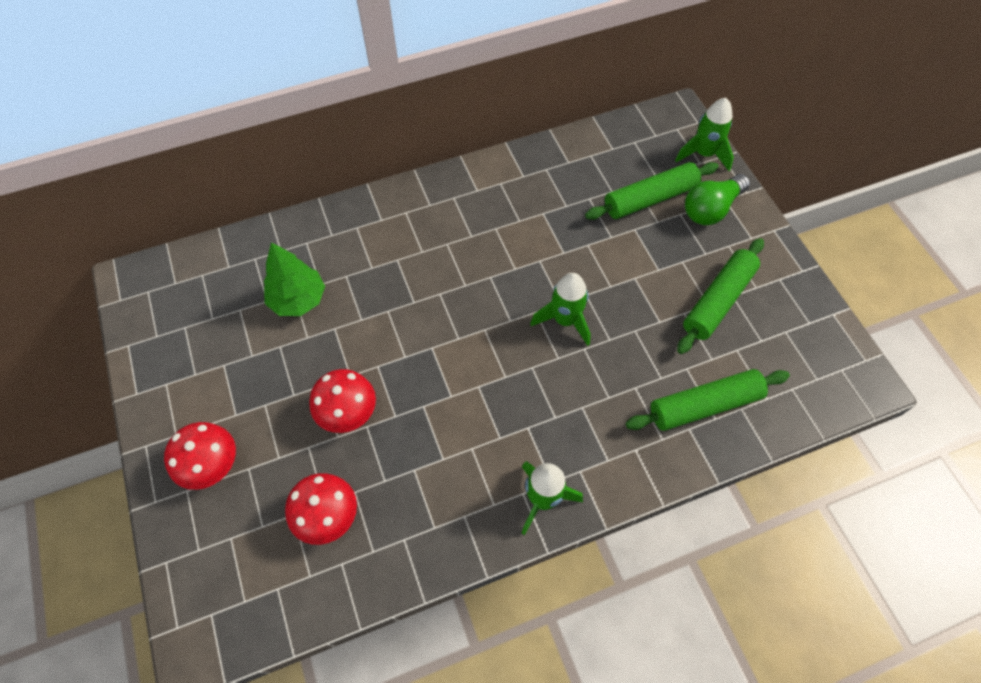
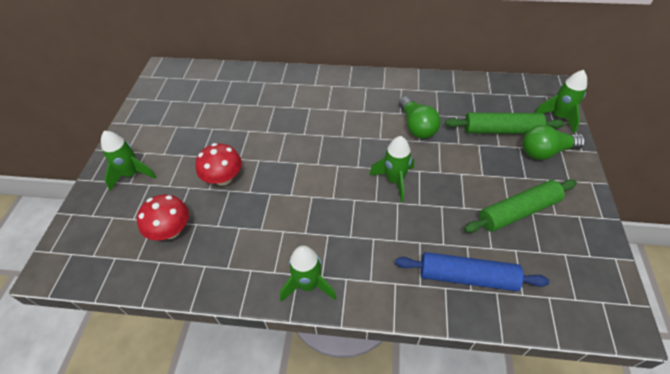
camera: 30 degrees right, 10 degrees down
(212, 465) = (132, 174): red mushroom -> green rocket
(298, 299) = (239, 108): green tree -> none
(550, 232) = (416, 126): none -> green light bulb
(704, 405) = (467, 277): green rolling pin -> blue rolling pin

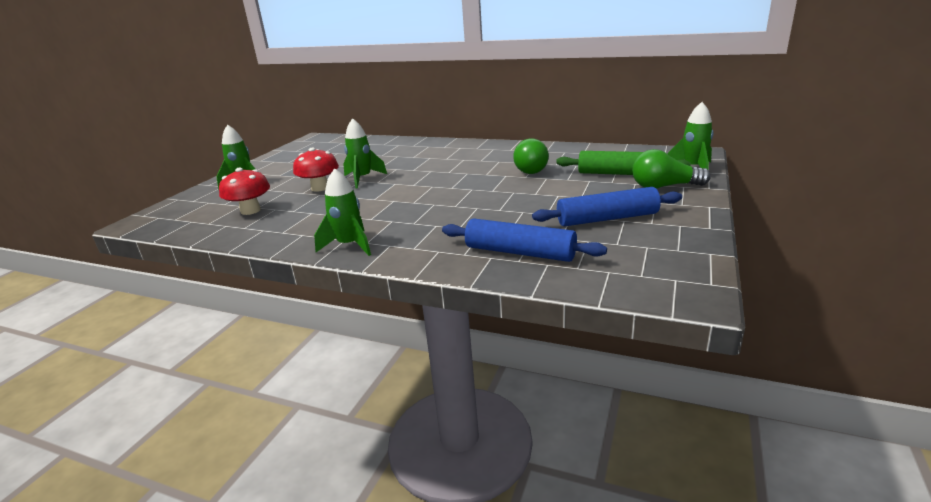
camera: 15 degrees right, 25 degrees down
(394, 180) = (483, 196): green rocket -> green rocket (363, 179)
(518, 211) = (607, 218): green rolling pin -> blue rolling pin

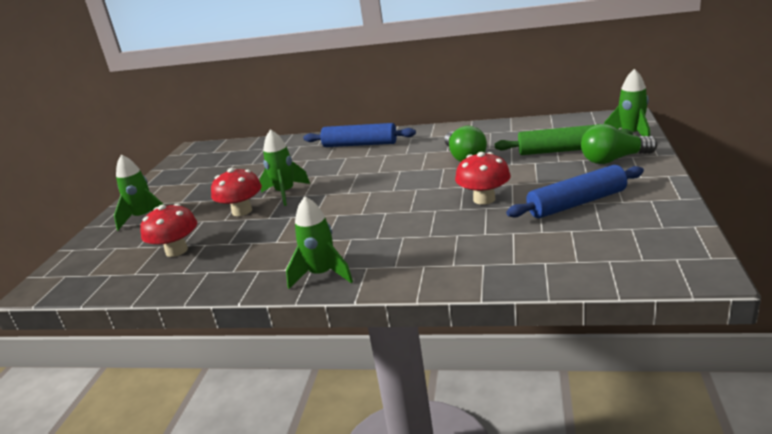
camera: 10 degrees left, 0 degrees up
(520, 252) = (510, 254): blue rolling pin -> blue rolling pin (360, 144)
(525, 204) = (484, 199): none -> red mushroom

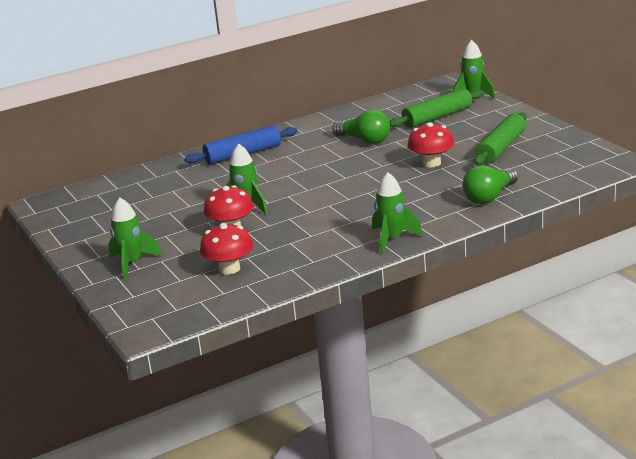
camera: 40 degrees left, 0 degrees up
(577, 203) = (501, 148): blue rolling pin -> green rolling pin
(614, 159) = (485, 115): green light bulb -> green light bulb (489, 197)

